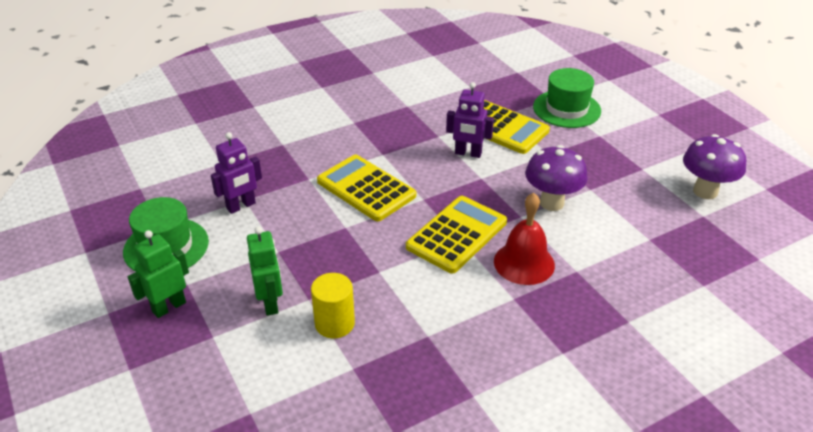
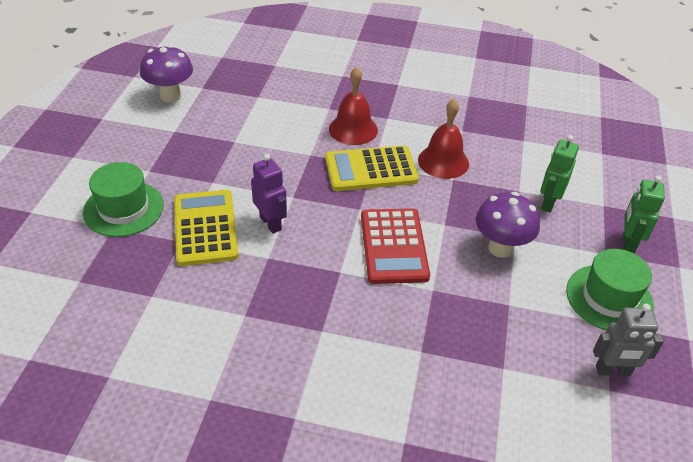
camera: 140 degrees left, 5 degrees up
(142, 199) = (613, 371): none -> grey robot
(169, 307) = (628, 243): green robot -> green robot turned 105 degrees clockwise
(241, 206) = (517, 298): purple robot -> none
(334, 323) = (514, 167): yellow cylinder -> none
(366, 188) = (393, 246): yellow calculator -> red calculator
(406, 284) = (443, 161): none -> red bell
(551, 203) = (275, 149): purple mushroom -> purple mushroom (500, 248)

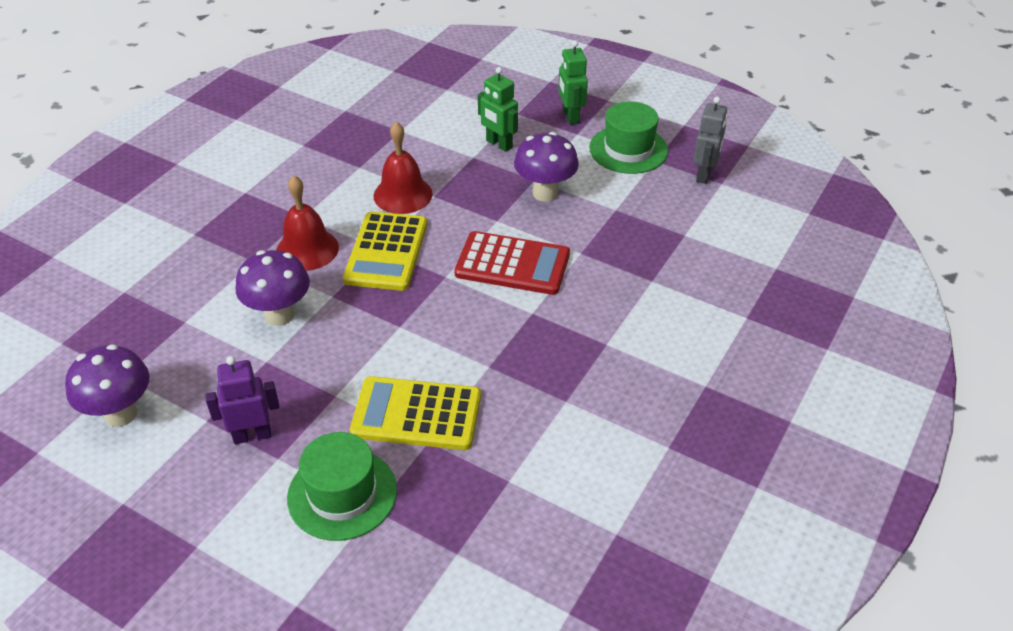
camera: 70 degrees left, 0 degrees up
(271, 223) = (435, 353): purple robot -> purple robot (252, 435)
(280, 135) = (279, 315): none -> purple mushroom
(628, 243) = (570, 116): green robot -> green robot turned 45 degrees clockwise

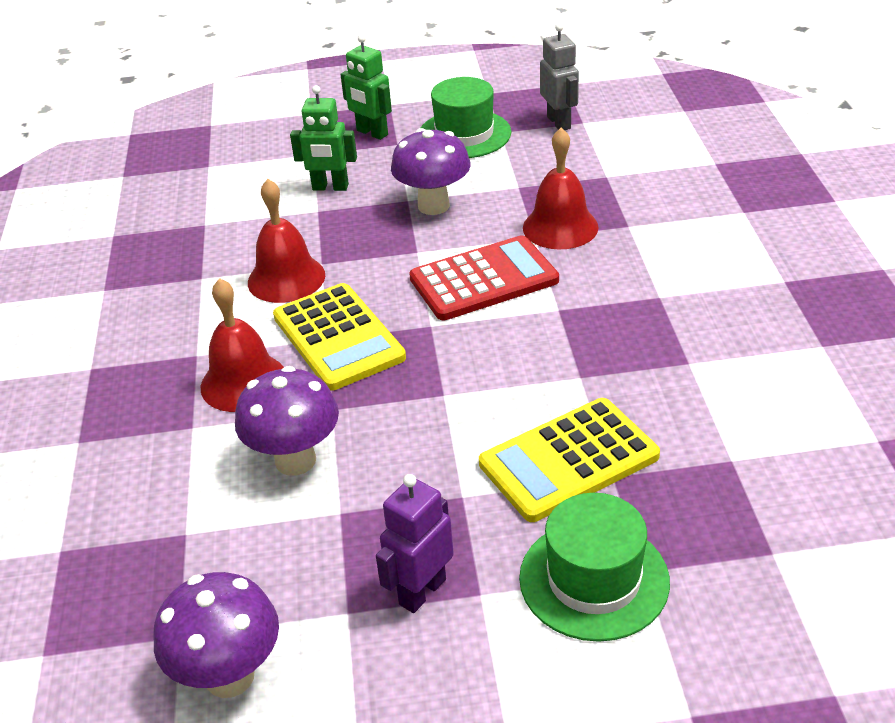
camera: 35 degrees left, 5 degrees down
(605, 255) = (560, 227): none -> red bell

